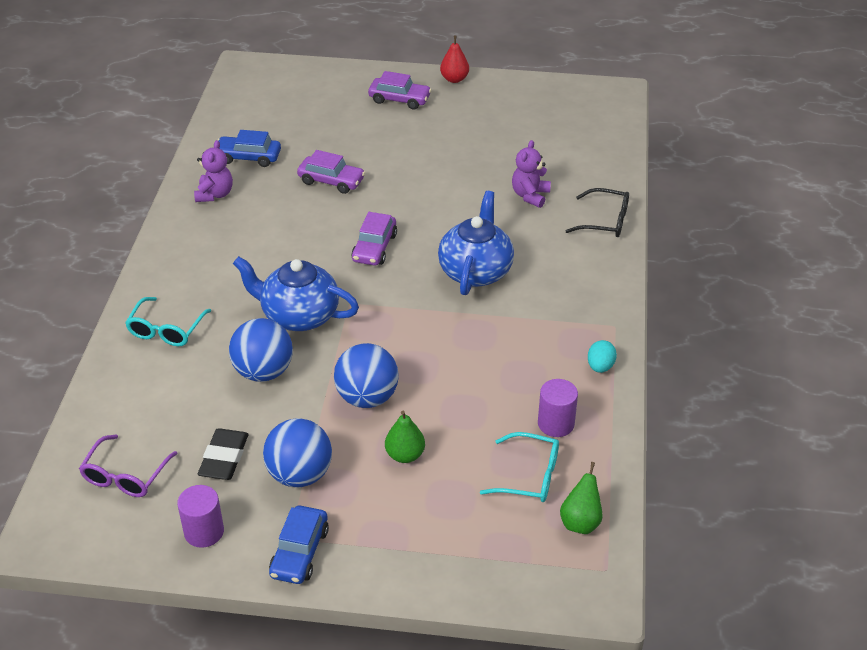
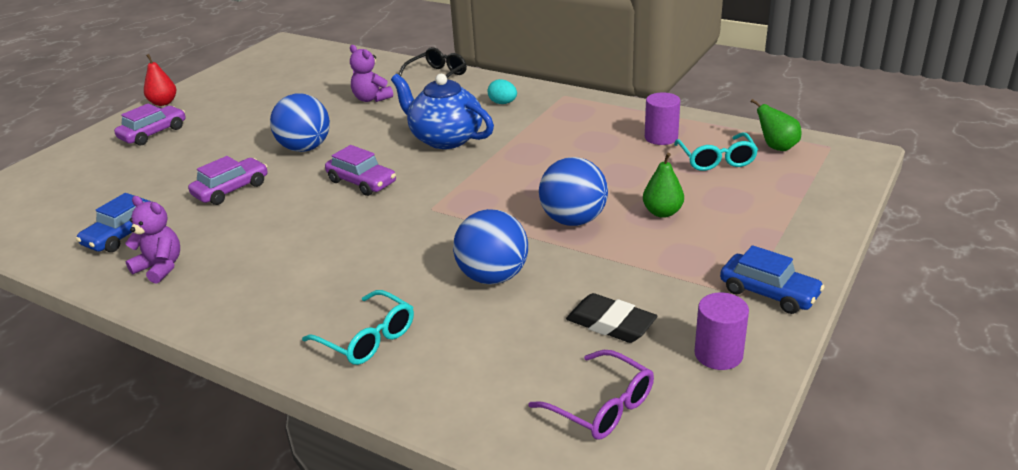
camera: 65 degrees left, 10 degrees down
(298, 315) = (423, 241): blue teapot -> none
(300, 474) = (660, 276): blue ball -> blue ball (305, 148)
(528, 476) = (716, 159): turquoise glasses -> turquoise glasses turned 135 degrees clockwise
(600, 367) = (606, 109): turquoise egg -> turquoise egg (503, 103)

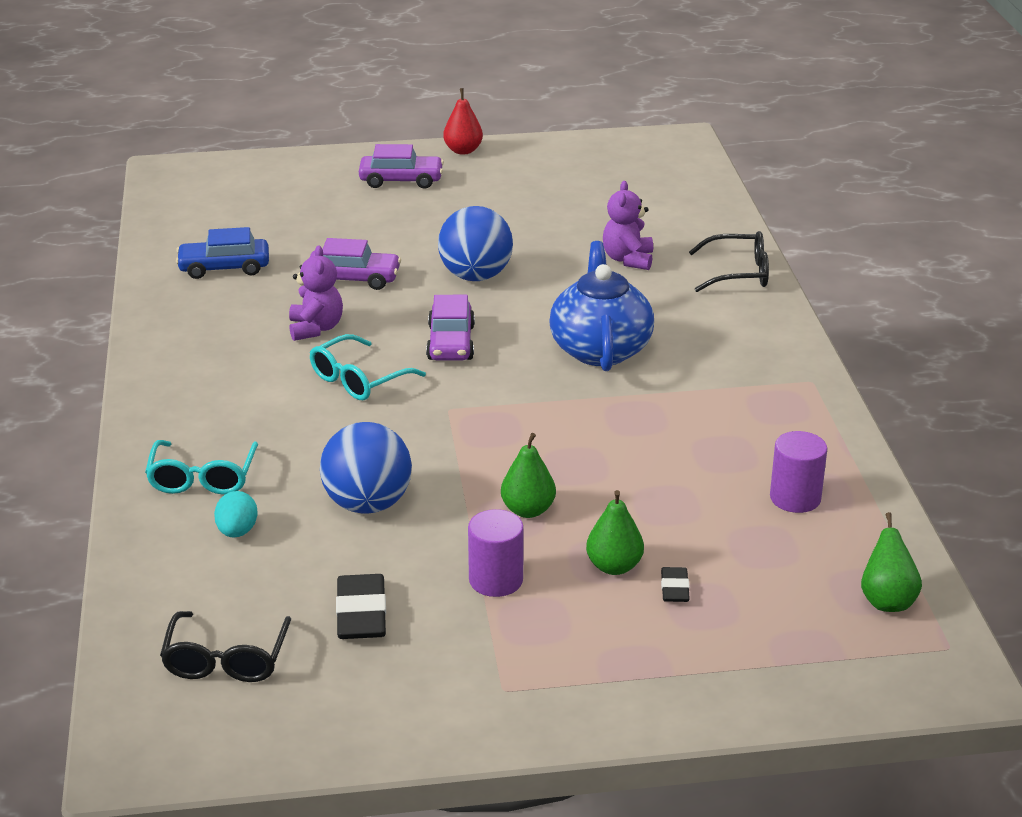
camera: 50 degrees right, 0 degrees up
(160, 267) = (196, 315): purple teddy bear -> purple teddy bear (315, 328)
(503, 103) = (732, 348): turquoise egg -> turquoise egg (237, 532)
(573, 220) = (528, 510): blue ball -> green pear
(601, 406) = (226, 658): purple glasses -> black glasses
(703, 201) = (675, 588): none -> black eraser
(716, 159) = (791, 561): turquoise glasses -> turquoise glasses (359, 379)
(718, 354) = (376, 706): purple cylinder -> purple cylinder (496, 580)
(769, 293) = (526, 705): blue car -> none

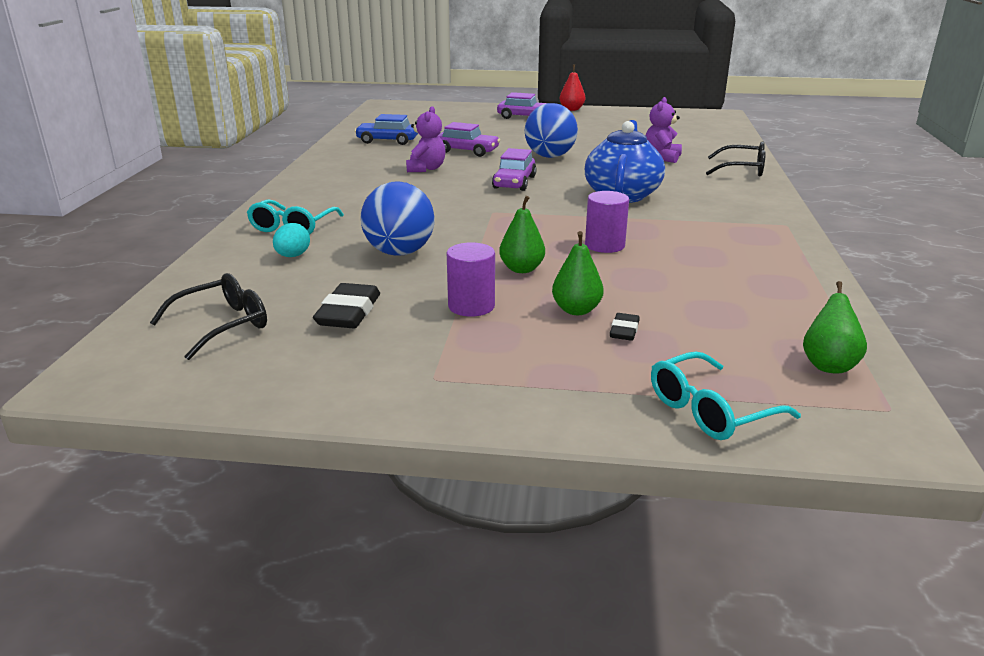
camera: 15 degrees right, 5 degrees down
(226, 658) = (221, 325): black glasses -> black glasses turned 150 degrees counterclockwise
(359, 379) = (439, 192): turquoise glasses -> turquoise glasses (711, 410)
(795, 498) = (754, 287): purple cylinder -> purple cylinder (604, 245)

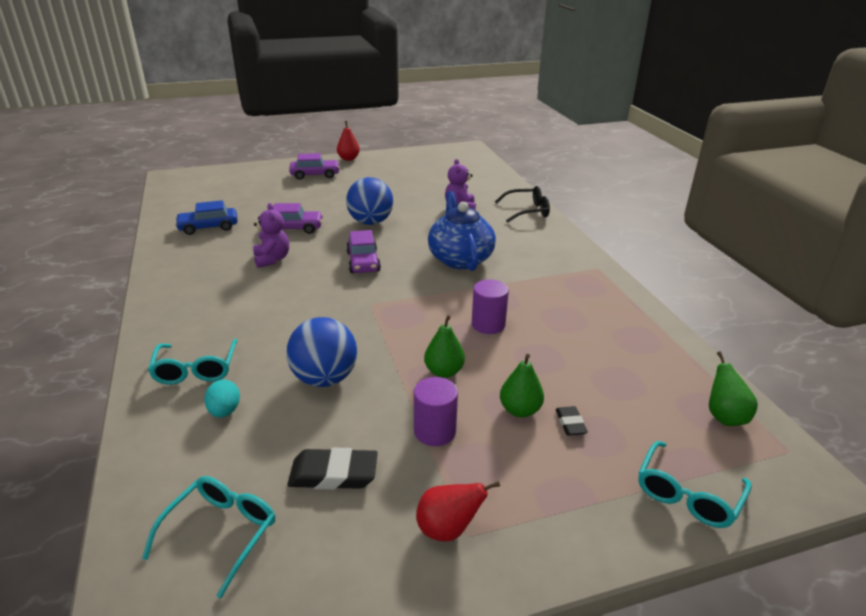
camera: 25 degrees left, 5 degrees up
(221, 325) = (220, 534): black glasses -> turquoise glasses
(349, 312) = (333, 474): black eraser -> black eraser turned 75 degrees counterclockwise
(419, 370) = (448, 529): none -> red pear

